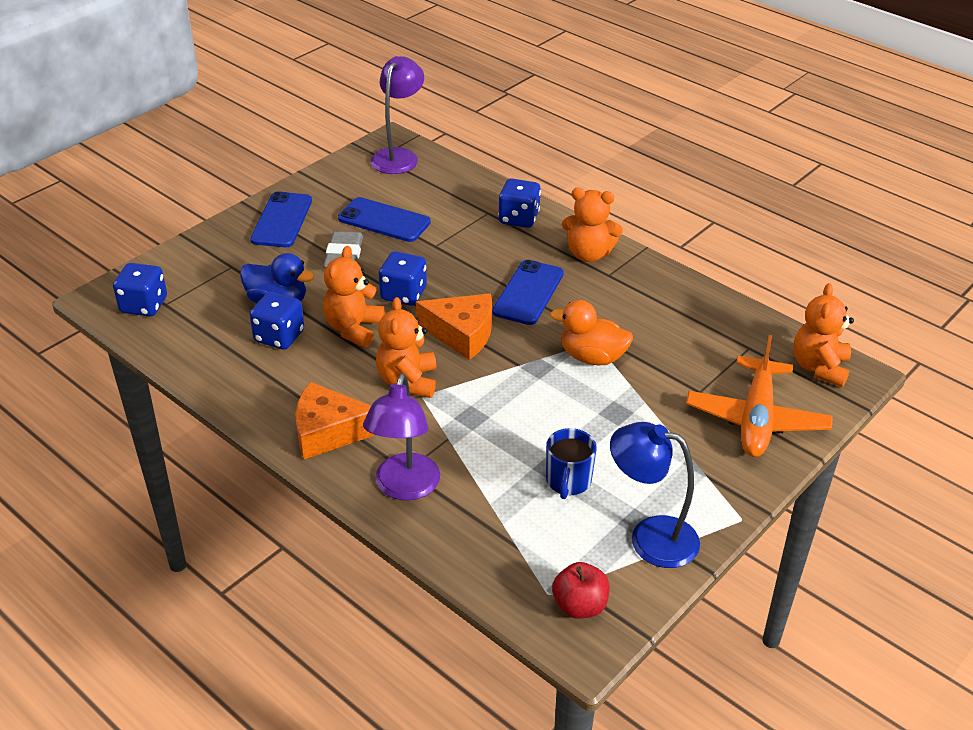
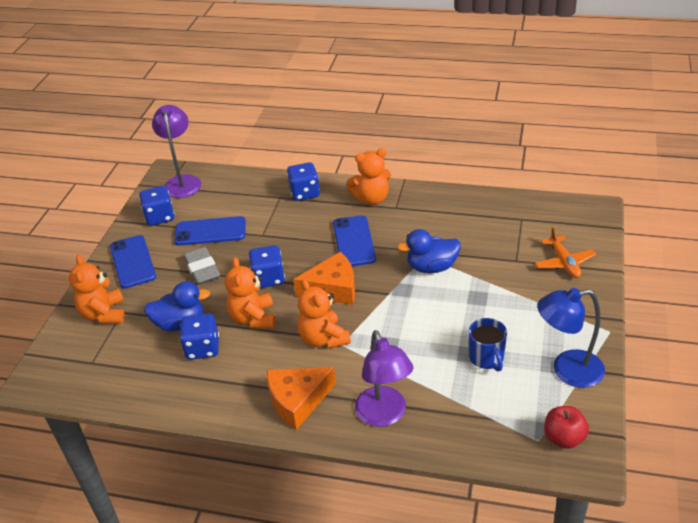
camera: 25 degrees left, 0 degrees up
(144, 305) = (75, 371): blue dice -> blue dice (160, 217)
(592, 357) = (431, 267): orange duck -> blue duck
(756, 419) = (564, 263): orange plane -> orange plane, size x0.61
(819, 367) = (572, 214): orange teddy bear -> orange teddy bear (104, 314)

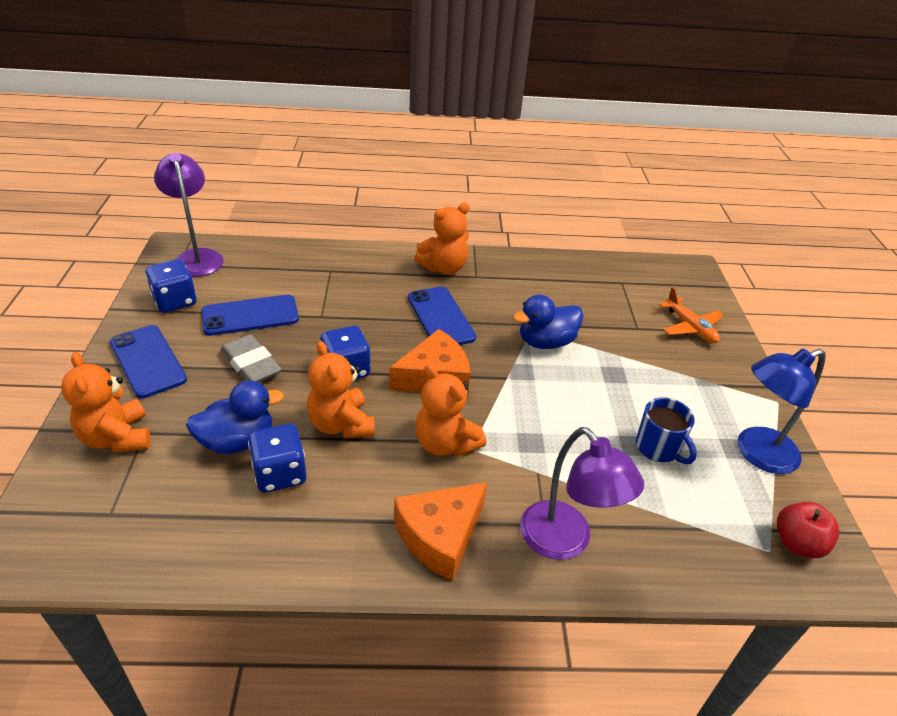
camera: 20 degrees left, 0 degrees up
(304, 193) = (360, 264): blue dice -> none

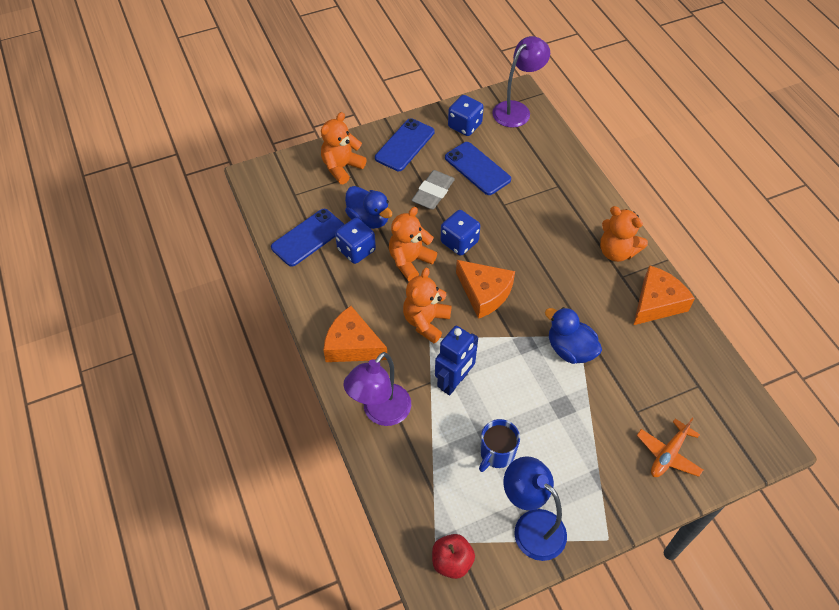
camera: 70 degrees right, 15 degrees up
(440, 317) = (551, 272): blue phone -> blue phone (308, 237)
(519, 269) = (657, 303): none -> orange cheese
(547, 449) = (454, 382): none -> blue robot

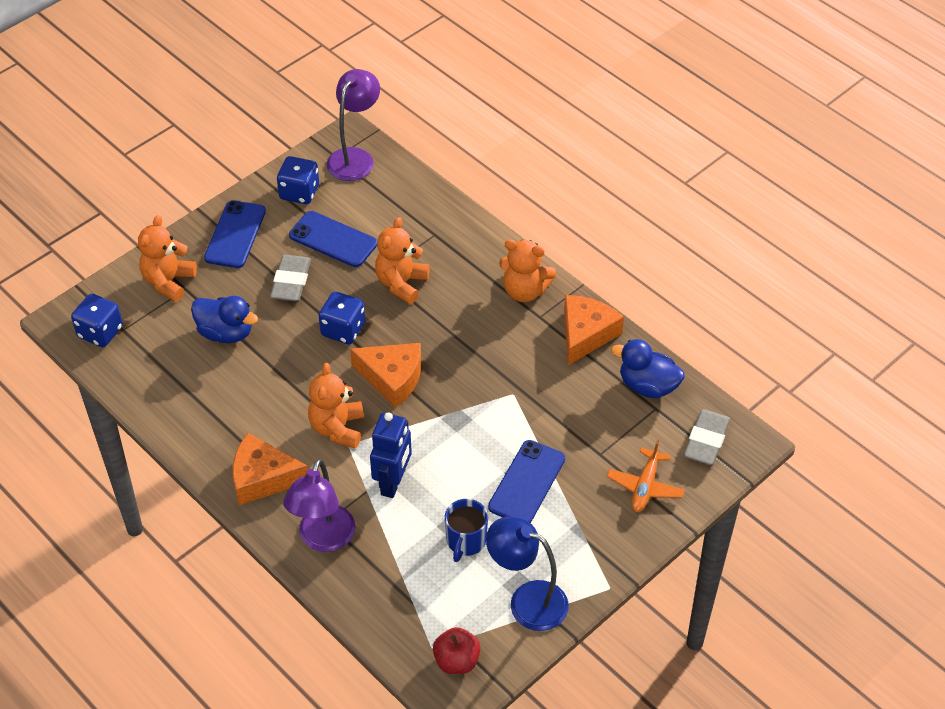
camera: 20 degrees left, 5 degrees down
(308, 237) = (161, 374): blue phone -> blue phone (526, 483)
(356, 250) = (225, 372): blue dice -> blue dice (100, 332)
(410, 261) = (293, 367): orange teddy bear -> orange teddy bear (401, 283)
(570, 349) = (508, 411): blue duck -> blue duck (647, 386)
(736, 429) = (706, 440): none -> grey eraser

